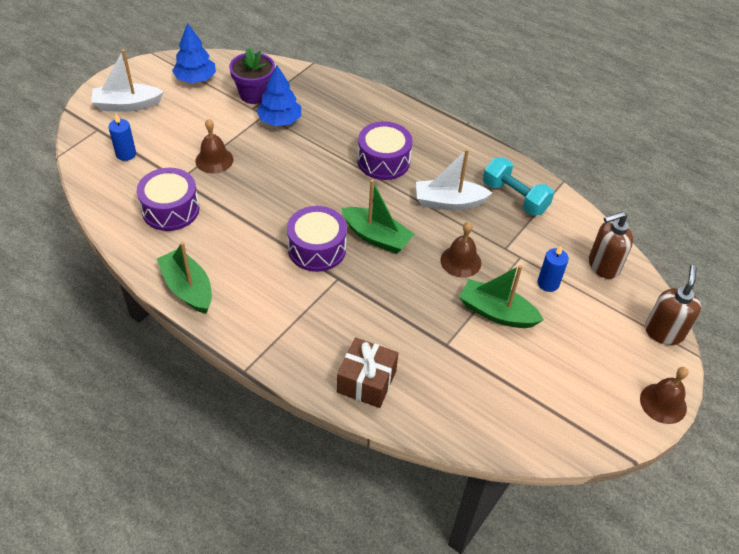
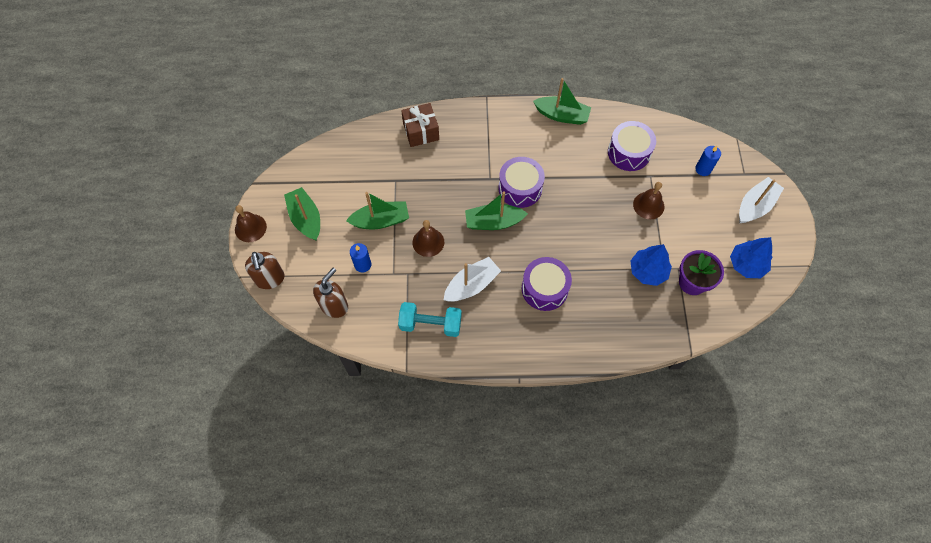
camera: 145 degrees right, 15 degrees up
(585, 370) = (306, 218): none -> green boat

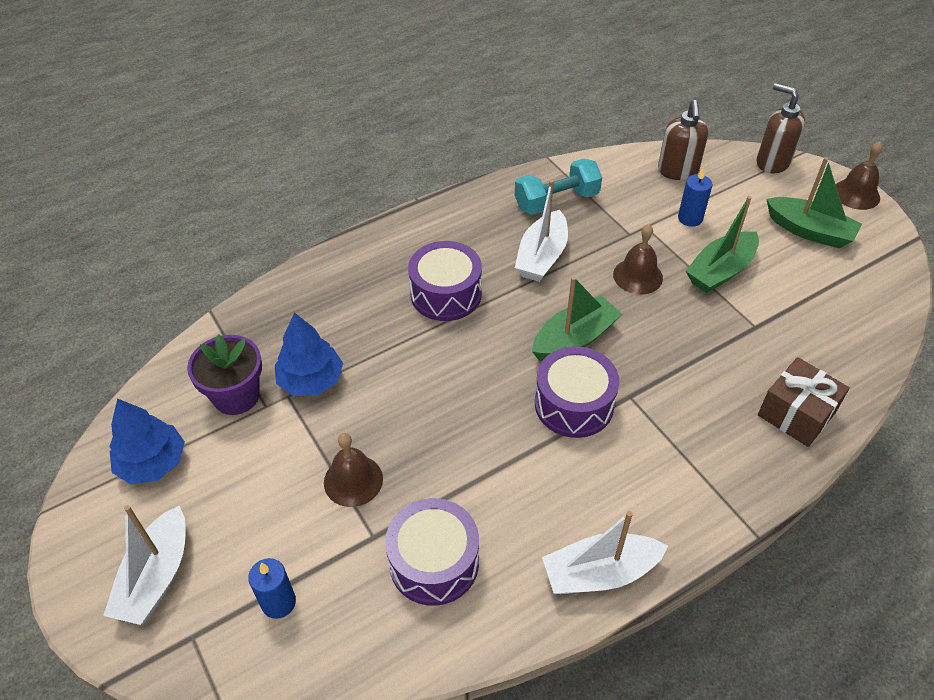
camera: 150 degrees right, 15 degrees down
(562, 115) = (599, 573): green boat -> white boat

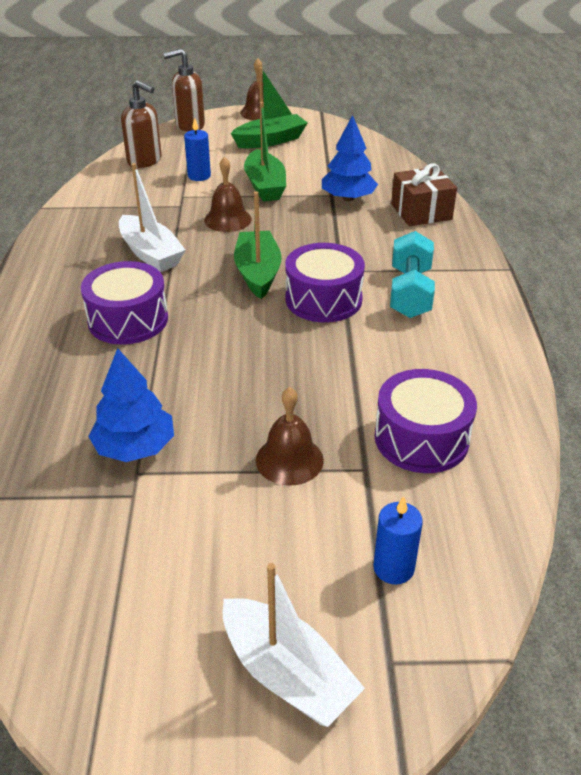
camera: 60 degrees left, 10 degrees down
(152, 463) = (117, 628): blue tree -> blue tree (348, 198)
(236, 396) = (94, 515): purple flower pot -> none
(556, 201) = (98, 223): turquoise dumbbell -> turquoise dumbbell (410, 292)
(599, 573) = (493, 350): white boat -> none

